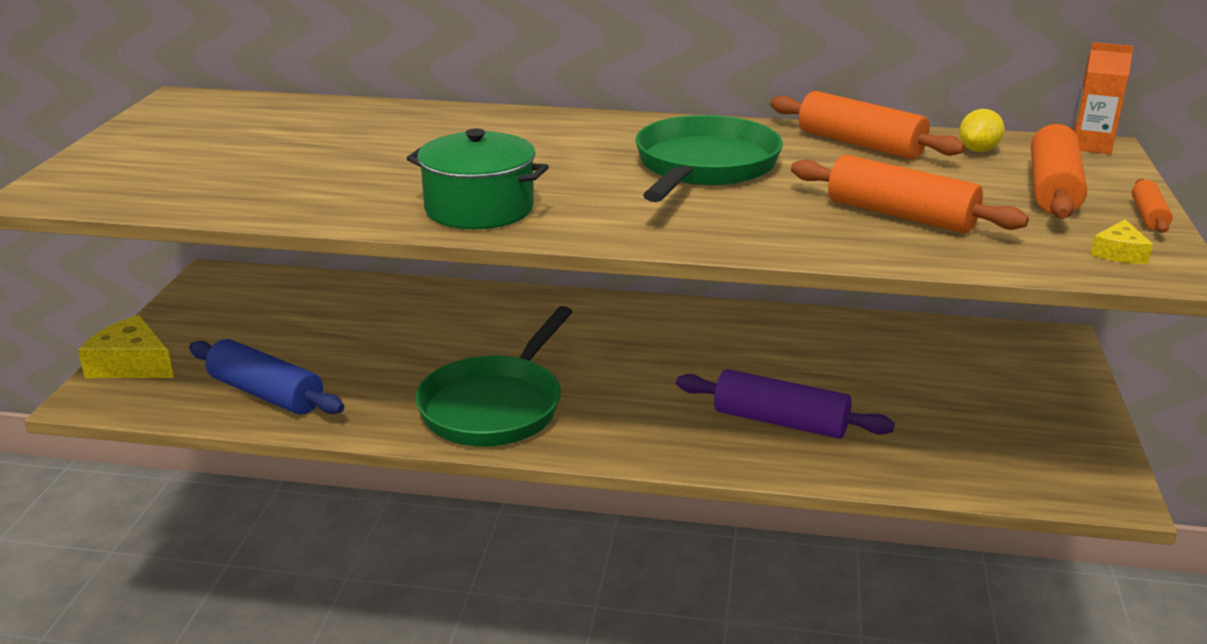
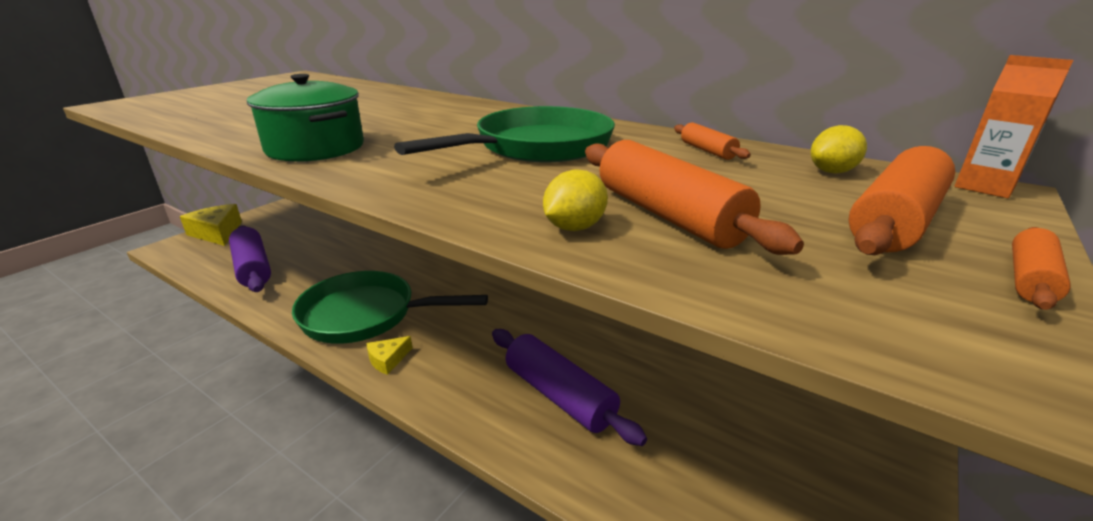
camera: 25 degrees right, 0 degrees up
(266, 394) = (253, 268): blue rolling pin -> purple rolling pin
(496, 406) = (366, 315): green pan -> green pan turned 45 degrees clockwise
(847, 239) = (574, 227): none -> yellow lemon
(860, 144) = (707, 151): orange rolling pin -> orange rolling pin, size x0.51
(1119, 253) = (944, 324): yellow cheese -> yellow cheese (388, 360)

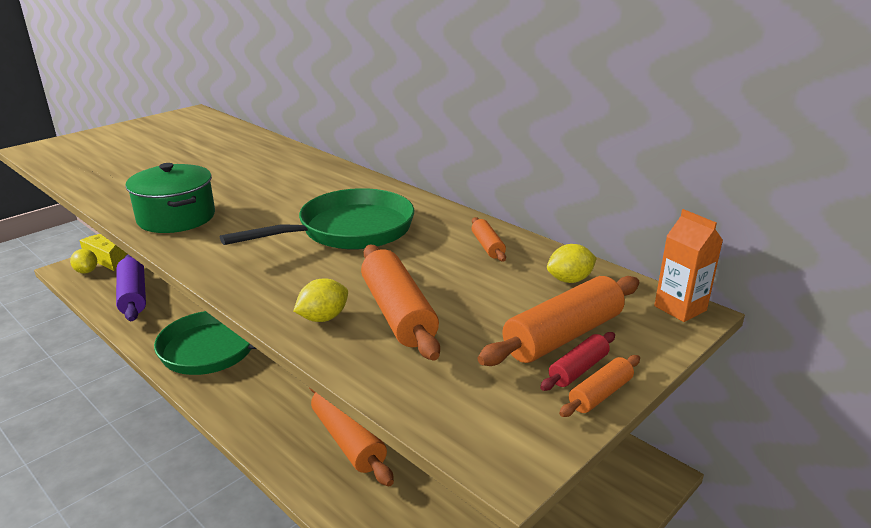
camera: 10 degrees right, 0 degrees up
(192, 248) = (86, 271): none -> yellow lemon
(388, 360) = (222, 393): yellow cheese -> none
(559, 395) = (348, 439): purple rolling pin -> orange rolling pin
(962, 254) = (578, 369): none -> red rolling pin

